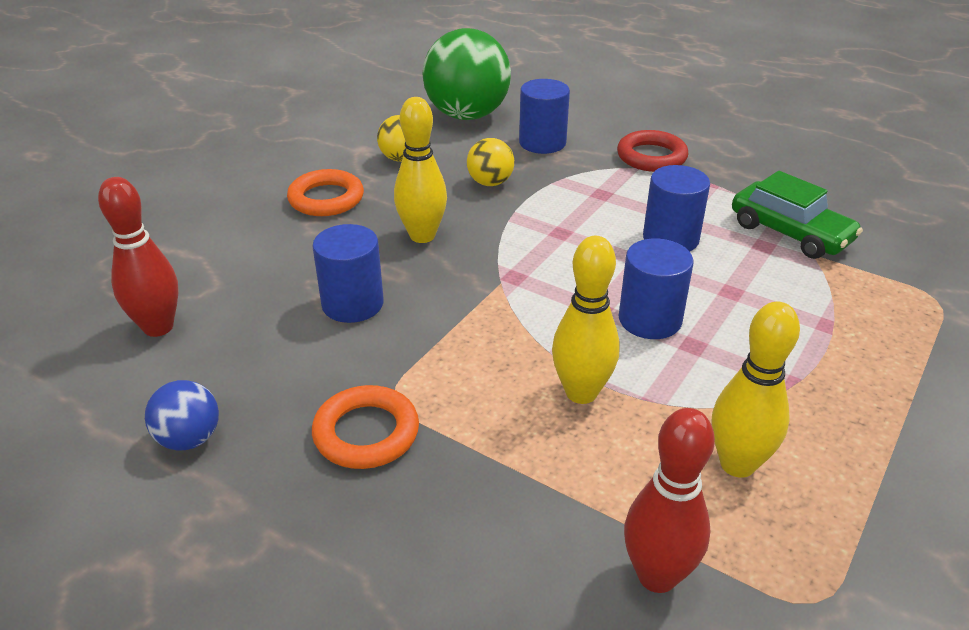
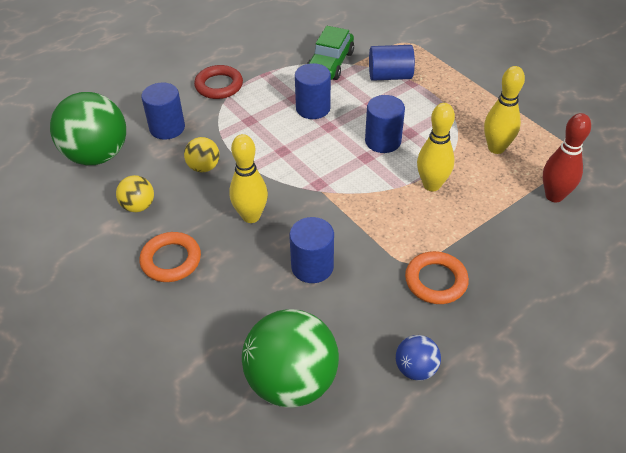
camera: 70 degrees left, 10 degrees up
(158, 327) = (292, 381): red bowling pin -> green ball
(790, 233) = (330, 63): green car -> green car turned 135 degrees clockwise
(820, 297) = (390, 76): none -> blue cylinder

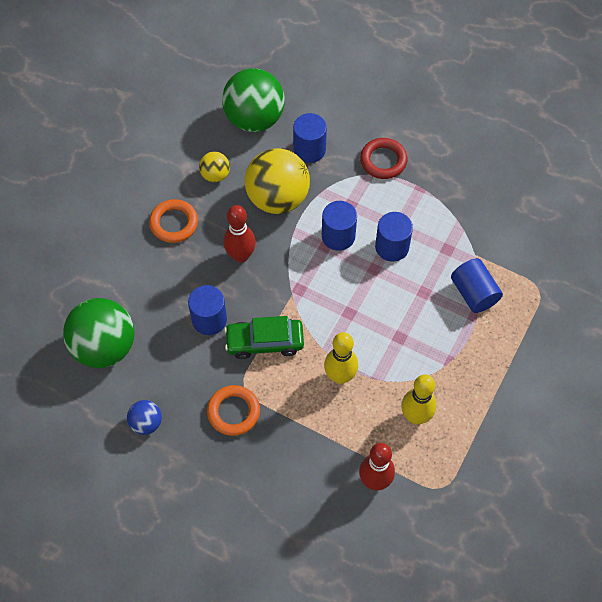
camera: 65 degrees right, 15 degrees up
(204, 167) = (277, 198): yellow ball -> yellow ball, size x2.07
(251, 216) = (240, 256): yellow bowling pin -> red bowling pin
(330, 63) = (464, 235): green car -> green car (264, 342)
(383, 141) = (377, 319): blue cylinder -> blue cylinder (338, 236)

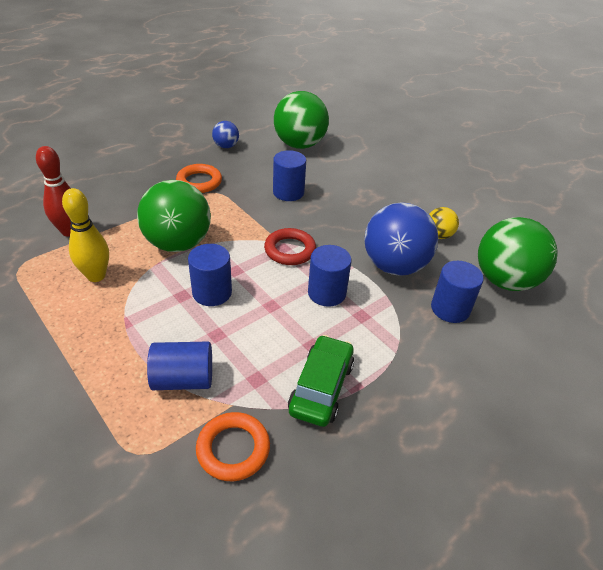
camera: 110 degrees right, 20 degrees down
(174, 223) = (394, 199): orange ring -> orange ring (233, 449)
(240, 256) = (340, 225): red bowling pin -> none
(264, 342) = (245, 213): green car -> green car (321, 387)
(277, 198) = (394, 266): yellow ball -> blue ball
(340, 376) = (178, 243): yellow bowling pin -> green ball
(383, 161) = (412, 368): red ring -> red ring (290, 250)
(392, 247) = (289, 330): blue cylinder -> blue cylinder (212, 292)

